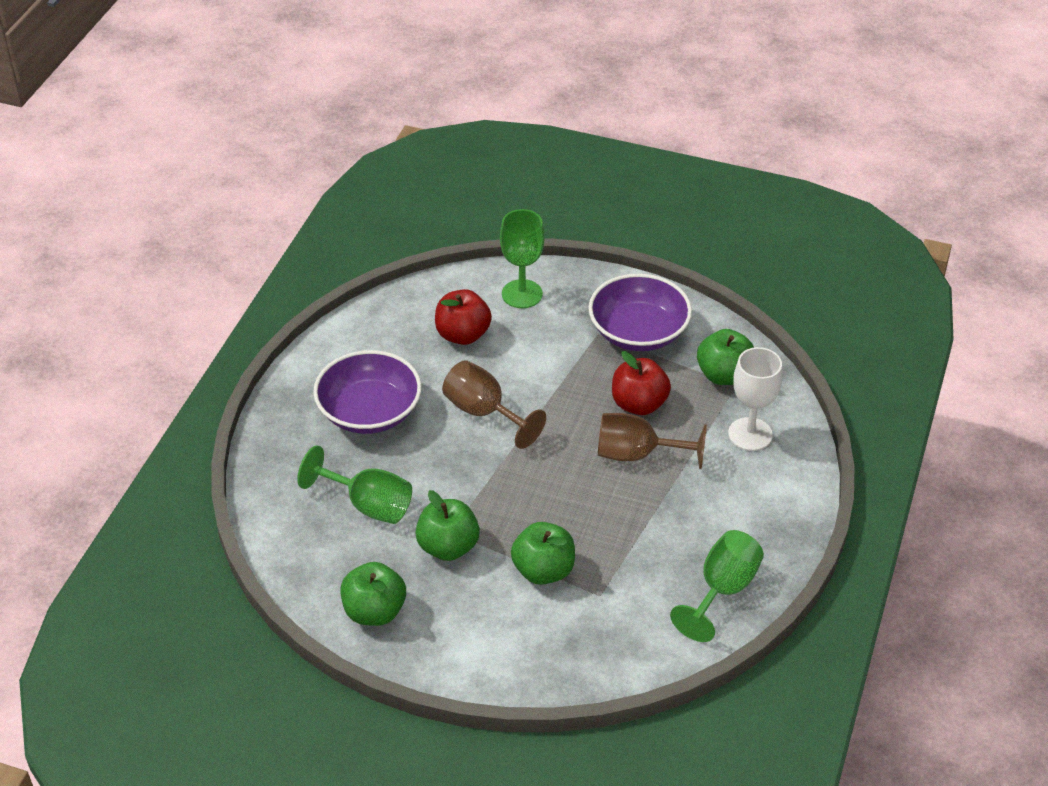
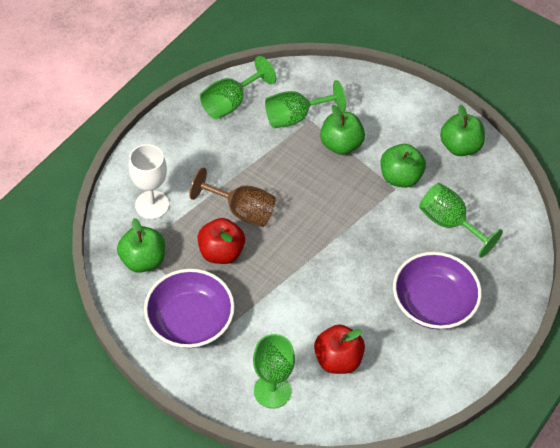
camera: 165 degrees left, 10 degrees up
(484, 412) = (343, 277): brown goblet -> none
(622, 593) = (295, 117): none -> green goblet

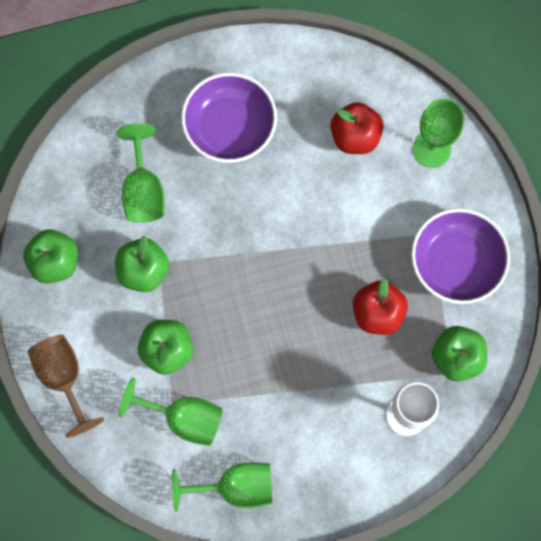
camera: 140 degrees left, 20 degrees up
(241, 211) = (325, 344): brown goblet -> brown goblet (63, 377)

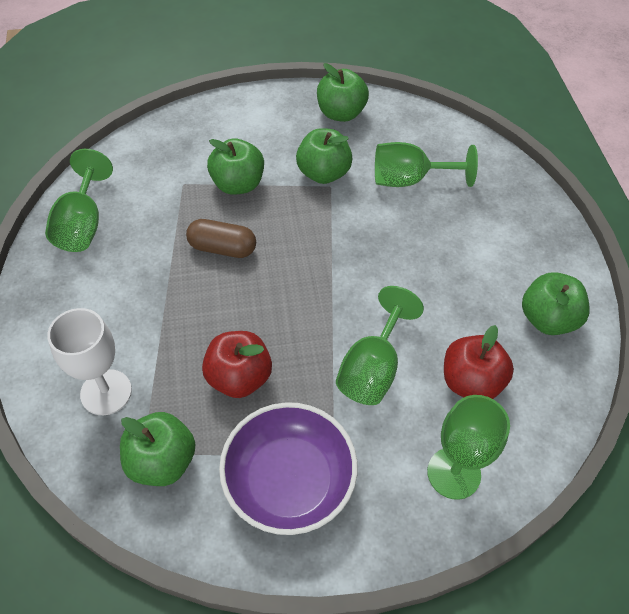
camera: 95 degrees right, 20 degrees down
(63, 377) = (229, 112): brown goblet -> none
(184, 418) = (165, 191): green goblet -> green goblet (372, 368)
(230, 128) = (480, 257): purple bowl -> none
(248, 350) = (222, 248): none -> brown capsule
(288, 77) = (547, 319): none -> green apple

